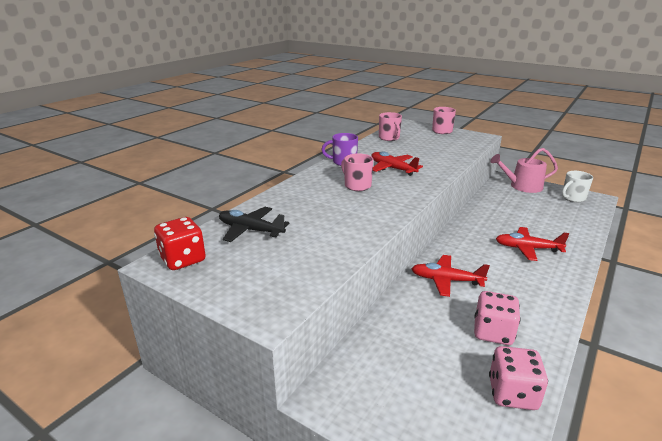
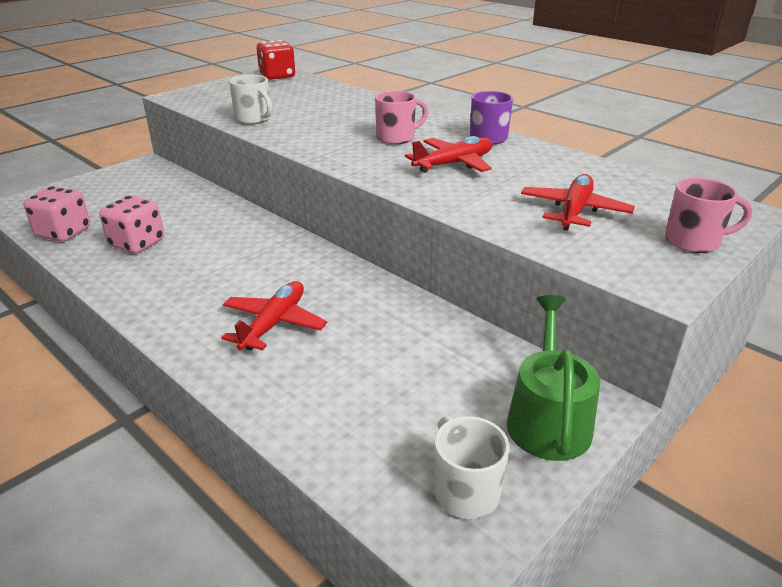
camera: 100 degrees right, 5 degrees up
(250, 230) = (311, 93): black plane -> none
(339, 245) = (254, 119): none -> white mug
(389, 138) = (618, 180): pink mug -> none
(446, 280) = (243, 237): red plane -> red plane (574, 211)
(522, 186) = (547, 419): pink watering can -> green watering can

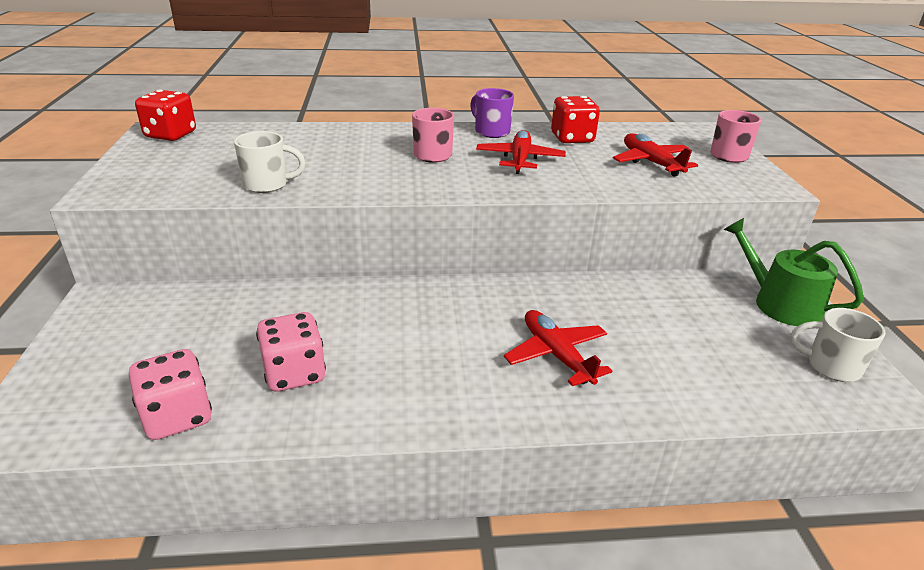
camera: 50 degrees left, 0 degrees up
(550, 166) = (572, 138): none -> red dice

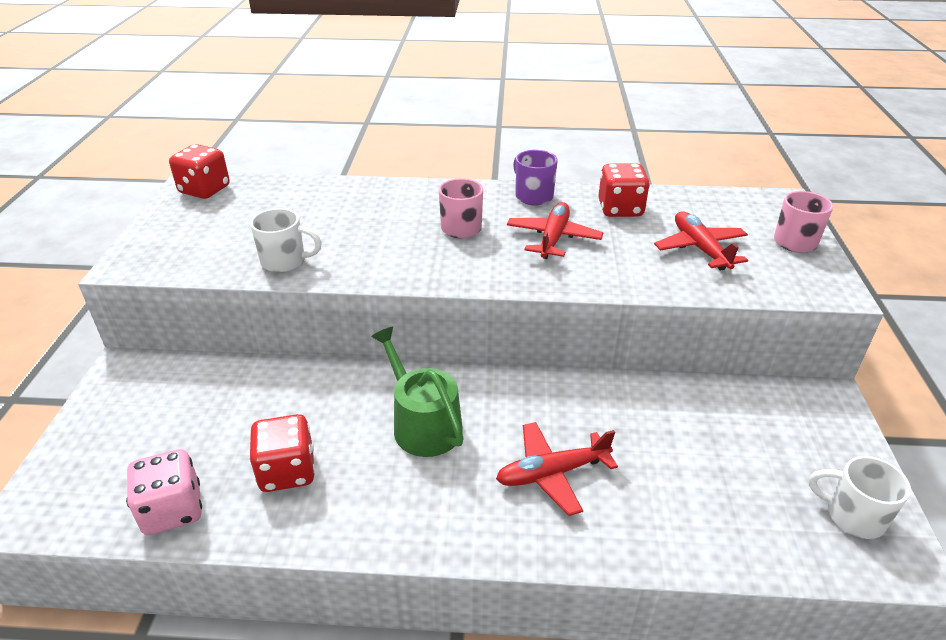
camera: 10 degrees right, 5 degrees up
(294, 373) = (287, 471): pink dice -> red dice
(556, 355) = (552, 473): red plane -> red plane turned 90 degrees counterclockwise
(779, 303) = (819, 428): green watering can -> green watering can (422, 424)

